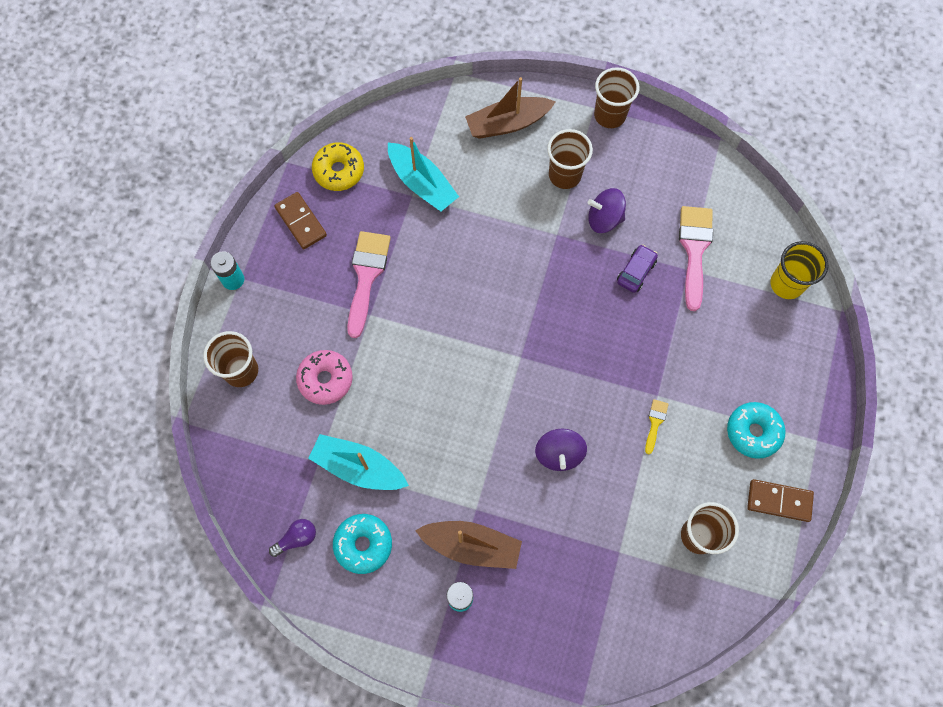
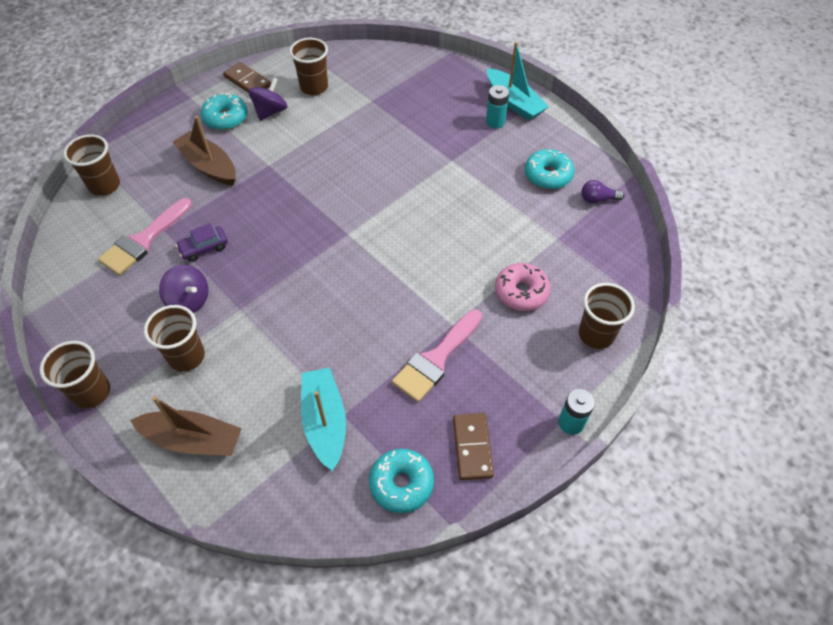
camera: 150 degrees left, 15 degrees down
(339, 171) = (401, 484): yellow donut -> turquoise donut
(358, 467) = (526, 221): turquoise boat -> turquoise boat (514, 102)
(471, 546) = (469, 143): brown boat -> brown boat (209, 166)
(559, 454) = (368, 163): purple spinning top -> purple spinning top (270, 111)
(655, 422) = (285, 151): yellow brush -> none
(786, 284) = (104, 185): yellow cup -> brown cup

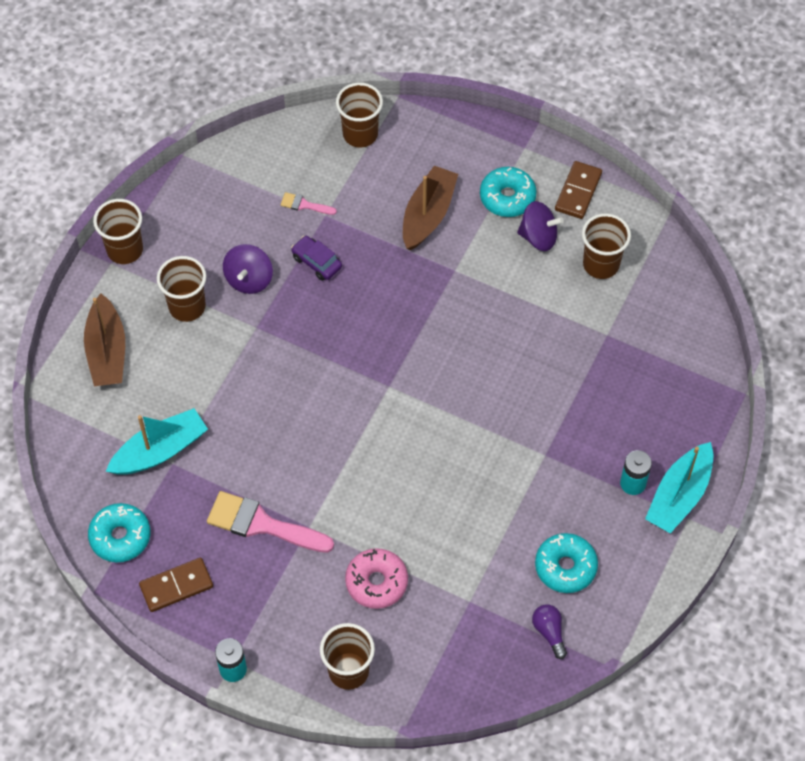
camera: 70 degrees right, 5 degrees up
(143, 241) = (304, 205): pink brush -> pink brush, size x0.48

